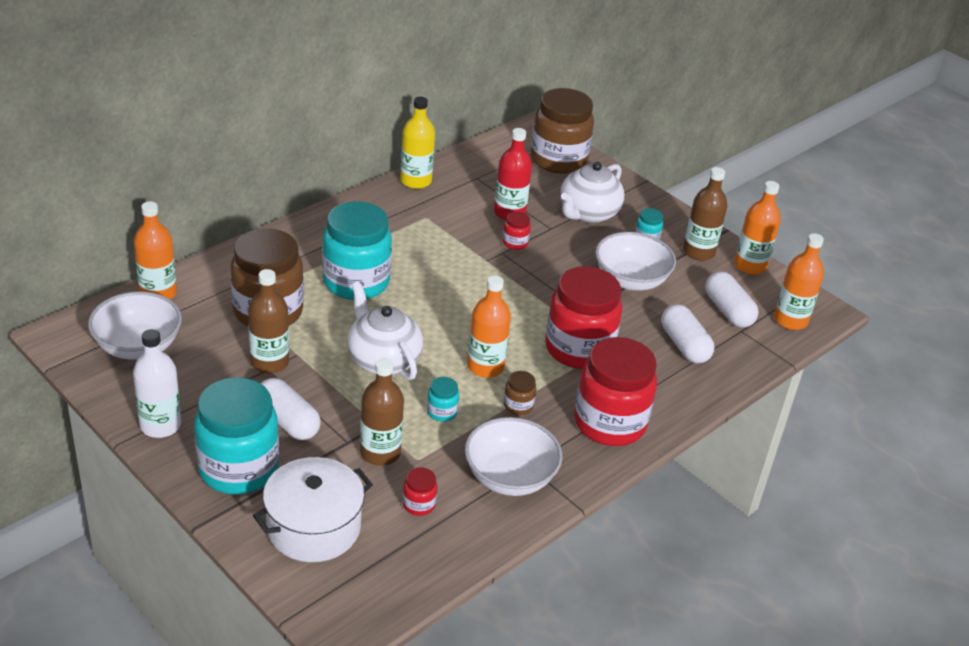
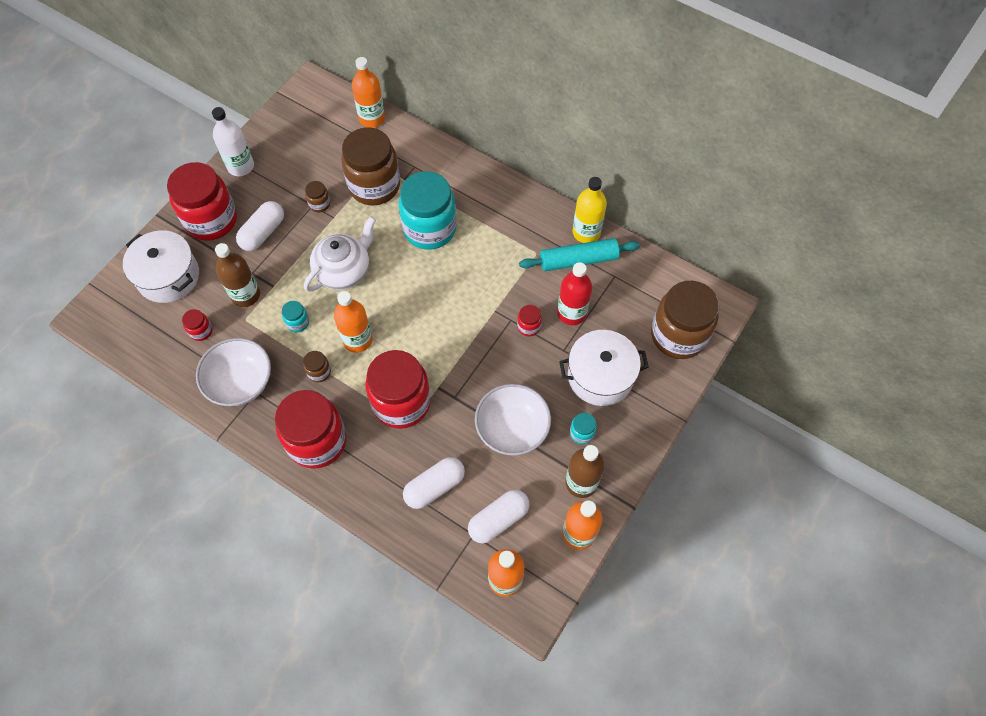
camera: 80 degrees right, 25 degrees up
(138, 346) = (313, 128): white bowl -> none
(238, 469) = (211, 220): turquoise jar -> red jar
(269, 362) = (319, 204): brown bottle -> brown jar
(447, 194) = (578, 260): none -> turquoise rolling pin
(588, 213) = (600, 376): white teapot -> white pot

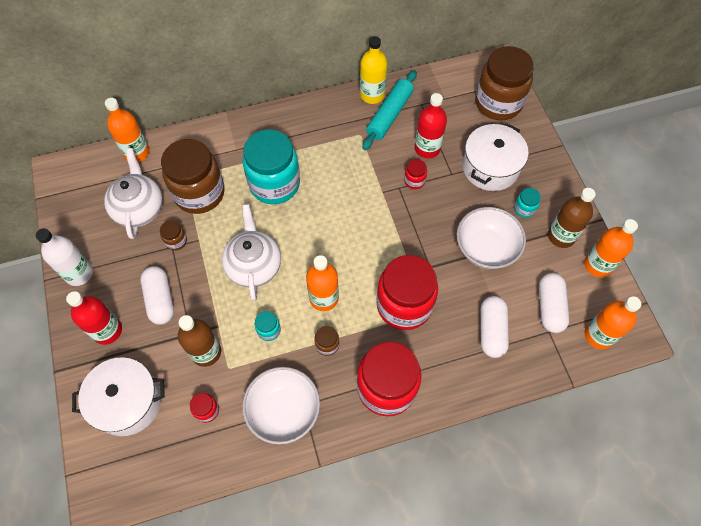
camera: 50 degrees left, 0 degrees up
(211, 220) = (107, 331): red jar -> red bottle
(326, 159) = (139, 208): none -> white teapot

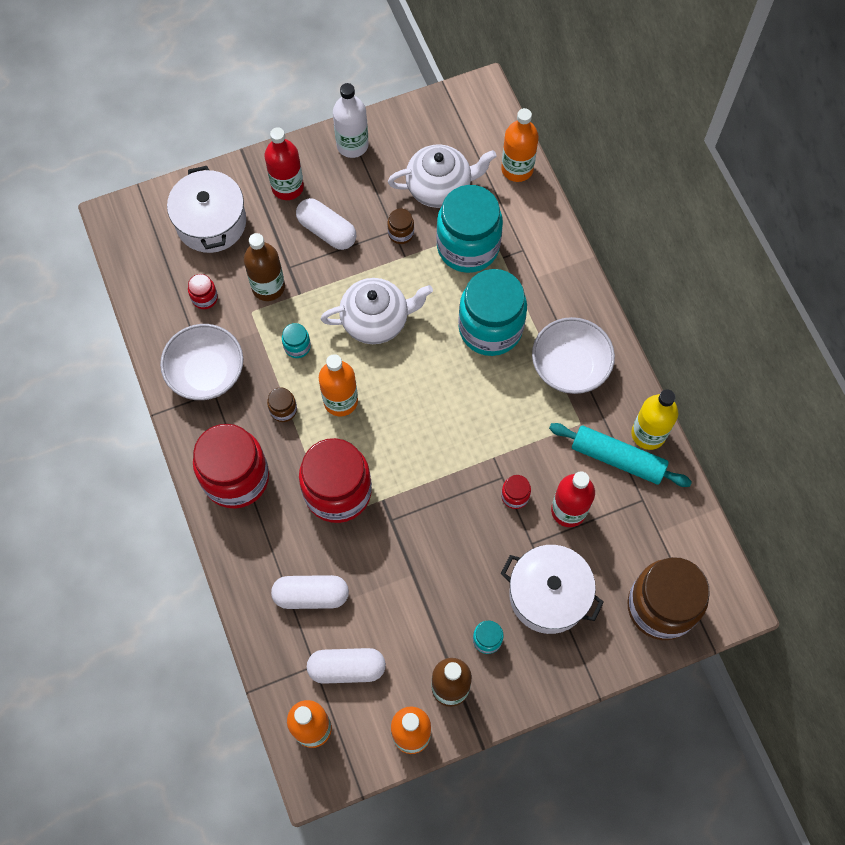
camera: 85 degrees right, 5 degrees up
(160, 299) = (327, 231): white capsule -> white capsule turned 60 degrees clockwise
(199, 193) = (468, 247): brown jar -> turquoise jar
(486, 248) = (423, 589): white bowl -> white bowl (569, 367)

